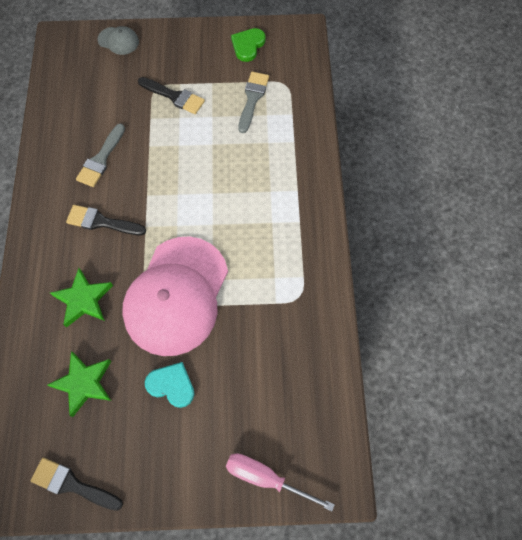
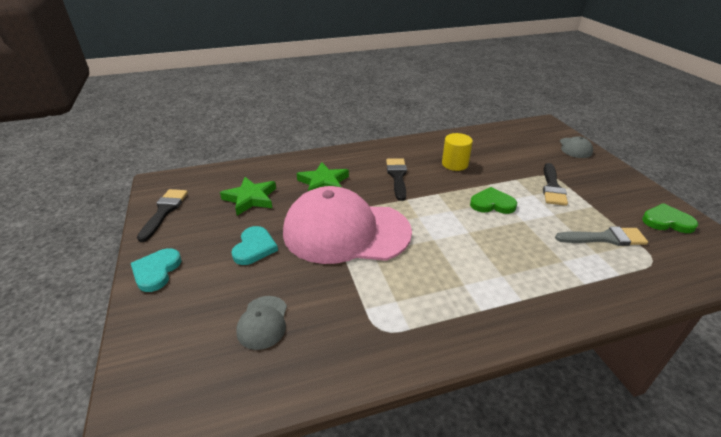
camera: 75 degrees right, 30 degrees down
(101, 159) = (455, 164): grey brush -> yellow cylinder
(176, 483) = (156, 271): none -> turquoise heart
(180, 156) = (492, 204): none -> green heart
(266, 478) = (152, 342): pink screwdriver -> none
(268, 385) = (263, 322): none -> grey cap

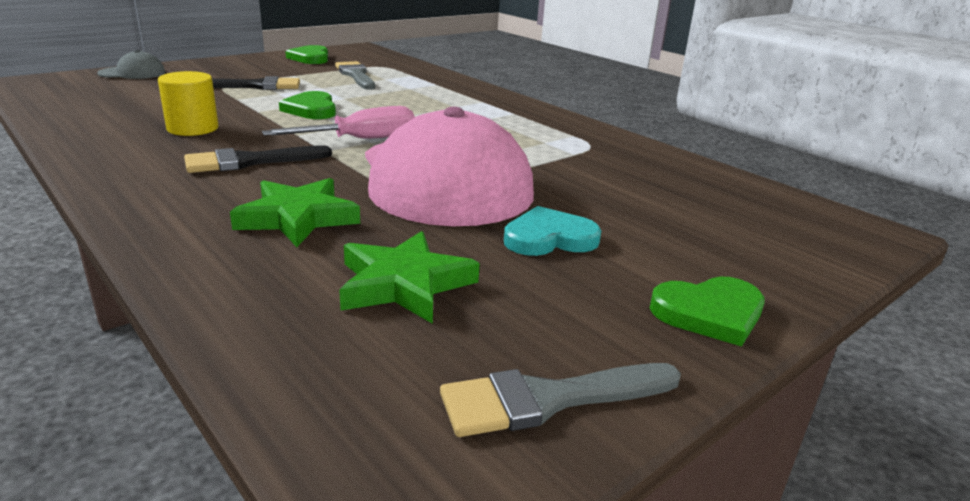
camera: 115 degrees left, 10 degrees down
(156, 271) = (709, 313): turquoise heart -> green heart
(164, 211) = (549, 399): black brush -> grey brush
(263, 322) = (665, 199): grey cap -> none
(424, 214) = (361, 140): none -> pink screwdriver

